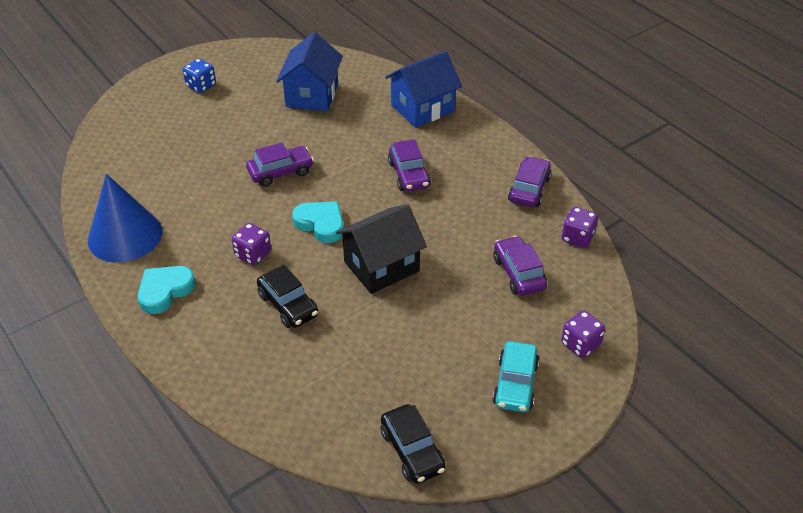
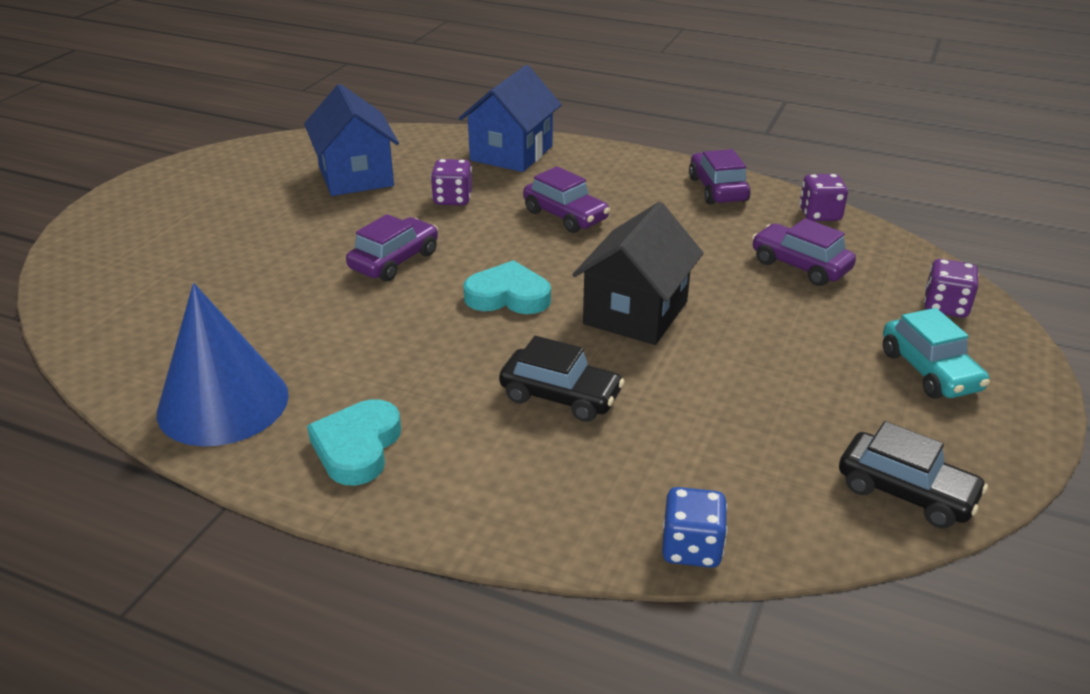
camera: 30 degrees left, 10 degrees down
(201, 86) = (184, 206): blue dice -> blue dice (691, 548)
(253, 254) = (449, 358): purple dice -> purple dice (452, 199)

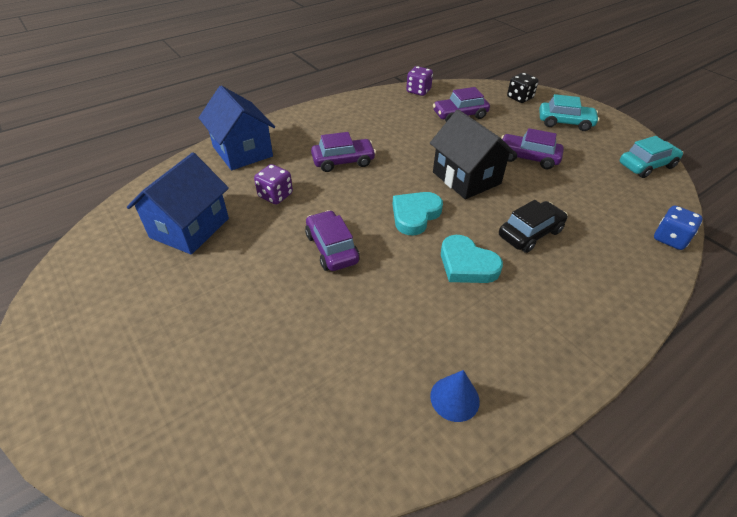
camera: 60 degrees left, 10 degrees up
(223, 403) = (454, 398): blue cone -> blue cone, size x0.47
(356, 176) = (190, 228): blue house -> blue house turned 75 degrees counterclockwise
(357, 447) = (541, 337): turquoise heart -> turquoise heart (467, 264)
(717, 189) = (365, 105): purple car -> purple car (528, 158)
(906, 492) = (646, 165): black car -> turquoise car
(945, 306) = (519, 98): purple dice -> black dice

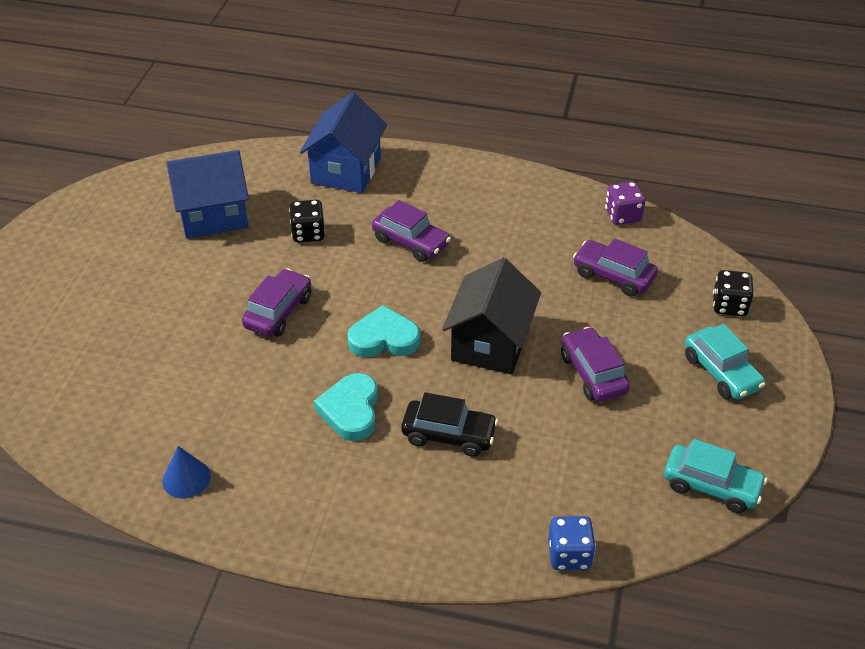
camera: 50 degrees right, 0 degrees up
(275, 195) = (308, 233): purple dice -> black dice

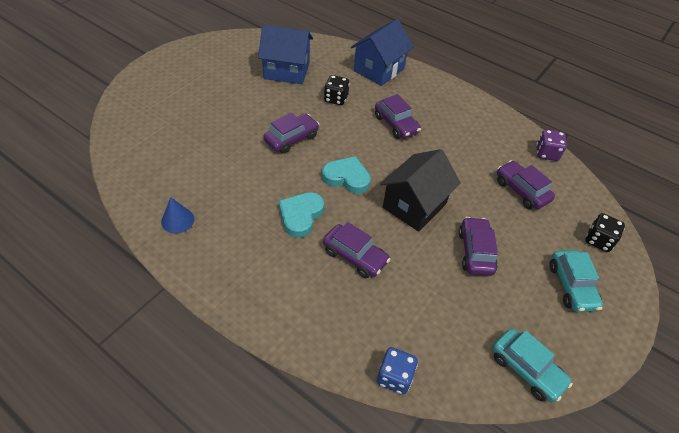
camera: 20 degrees right, 5 degrees up
(449, 435) = (355, 256): black car -> purple car

